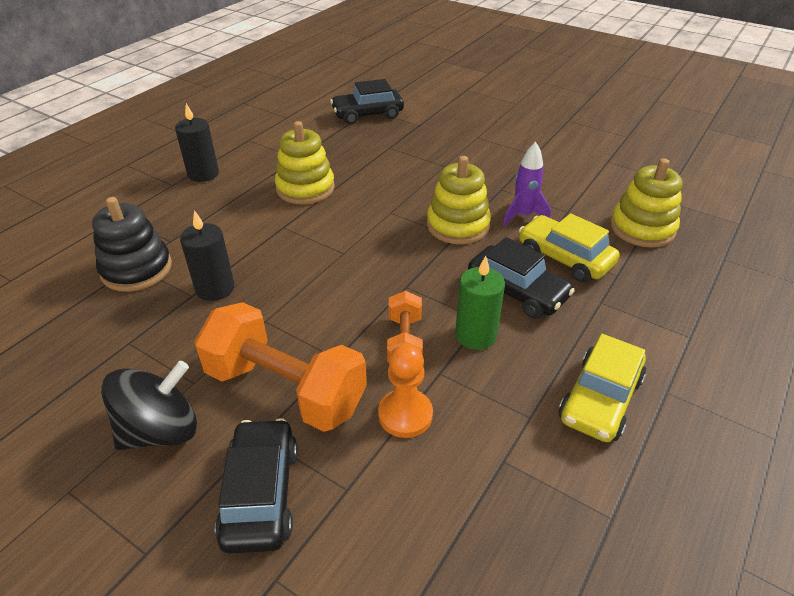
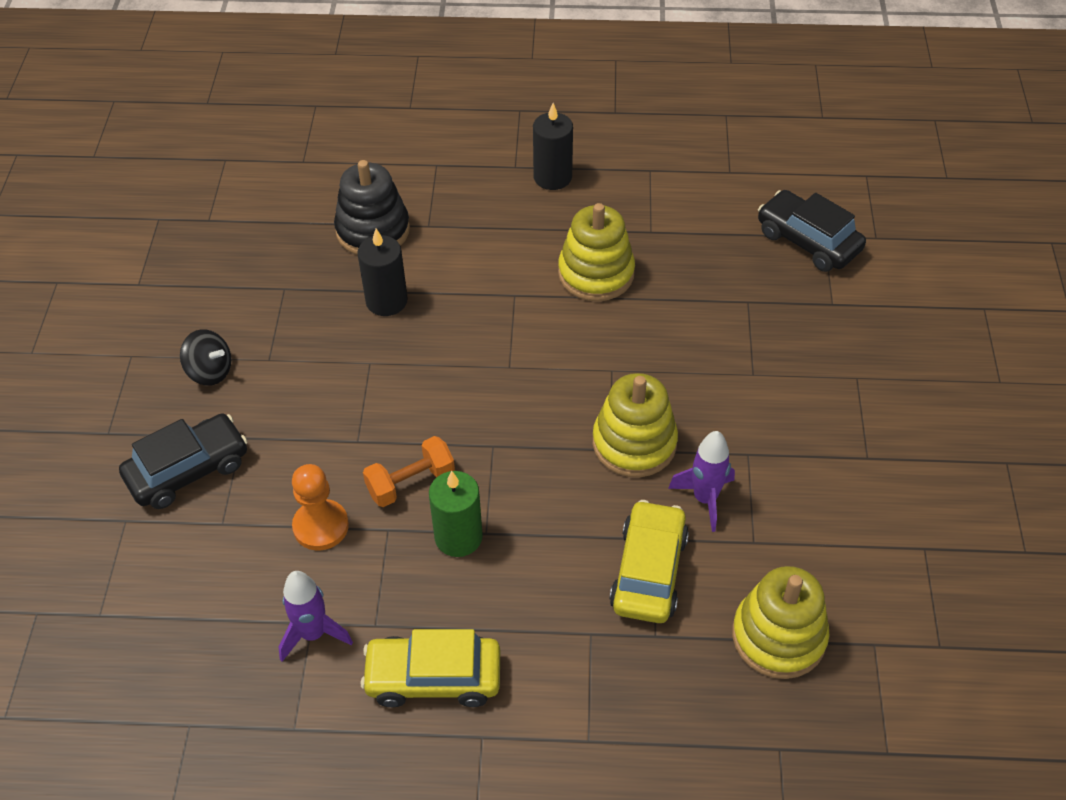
camera: 60 degrees right, 10 degrees up
(161, 430) = (210, 371): black spinning top -> black spinning top, size x0.62
(285, 389) = (298, 425): orange dumbbell -> none
(516, 463) = (313, 634): none -> purple rocket
(517, 291) = (553, 547): black car -> none

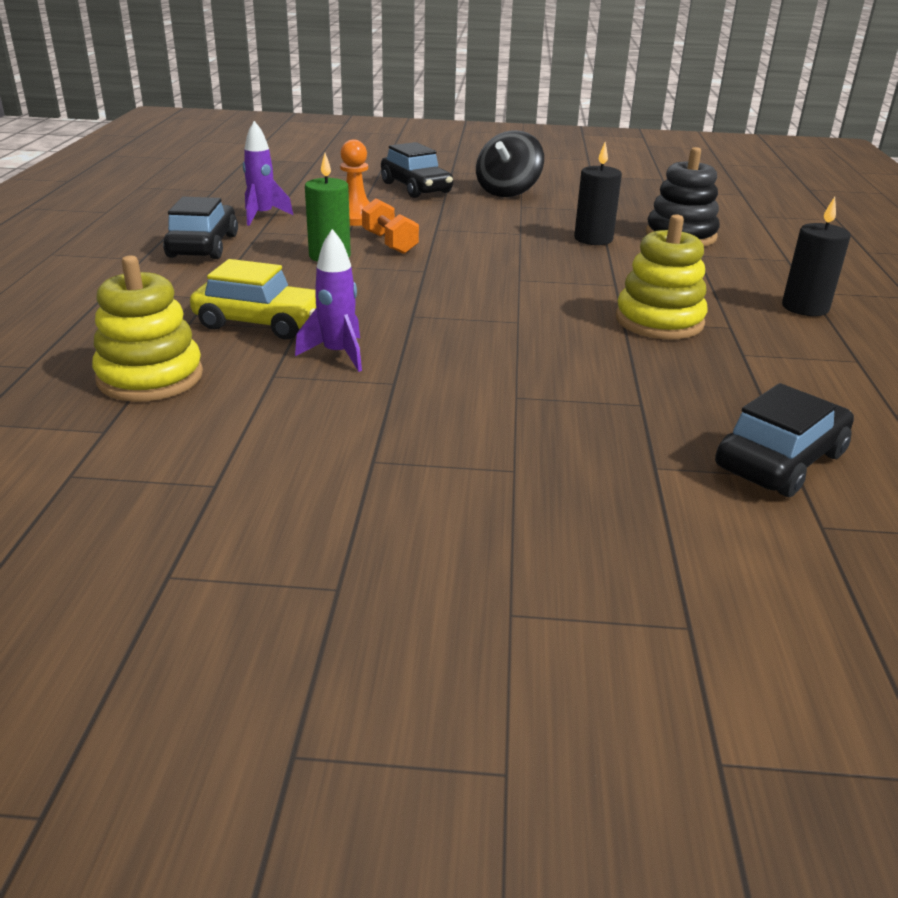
camera: 90 degrees right, 20 degrees down
(210, 371) = (508, 192): black spinning top -> black spinning top, size x1.61
(433, 677) = (203, 246): yellow car -> black car
(634, 443) = (418, 326): yellow stacking toy -> none

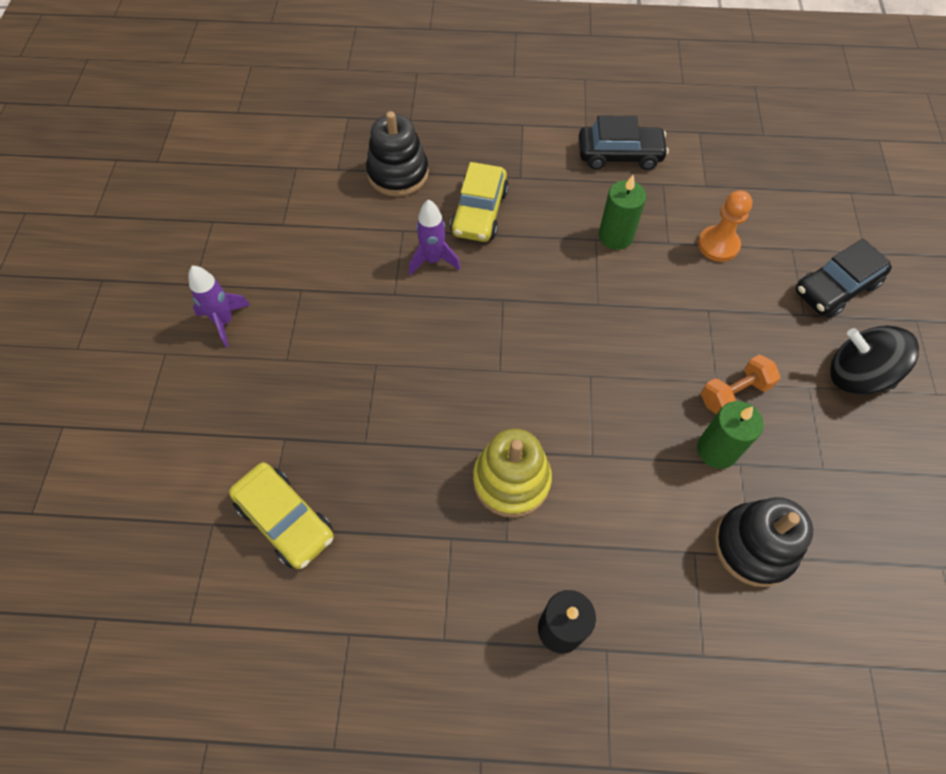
camera: 90 degrees right, 30 degrees up
(150, 377) = (398, 173): yellow stacking toy -> black stacking toy
(262, 216) = (703, 179): purple rocket -> purple rocket (224, 321)
(390, 243) = (658, 275): orange dumbbell -> orange dumbbell (734, 393)
(593, 239) = (717, 450): black candle -> green candle
(780, 461) = (285, 520): black car -> yellow car

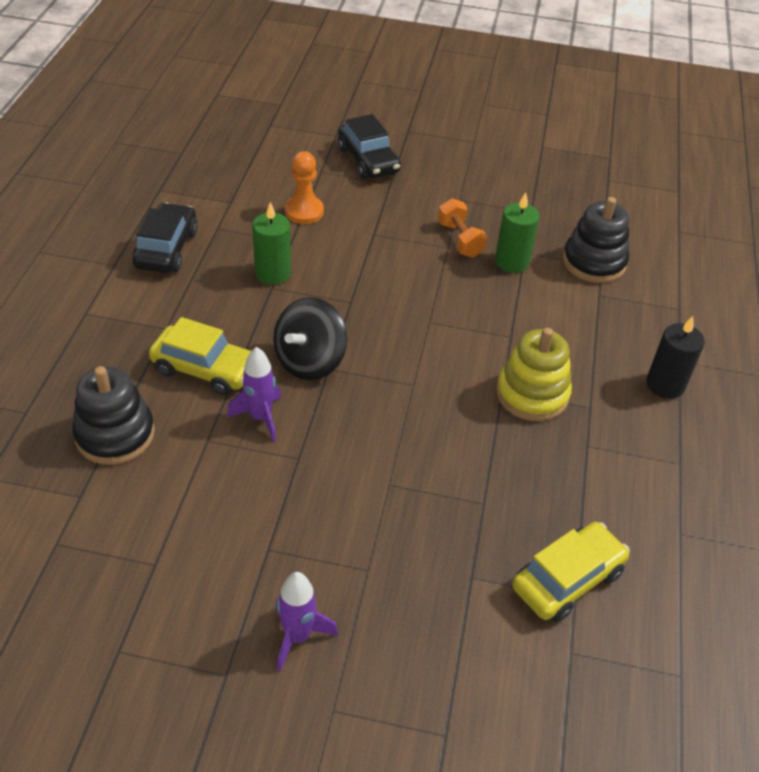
camera: 85 degrees left, 15 degrees down
(857, 375) = (453, 173): black spinning top -> black spinning top (310, 361)

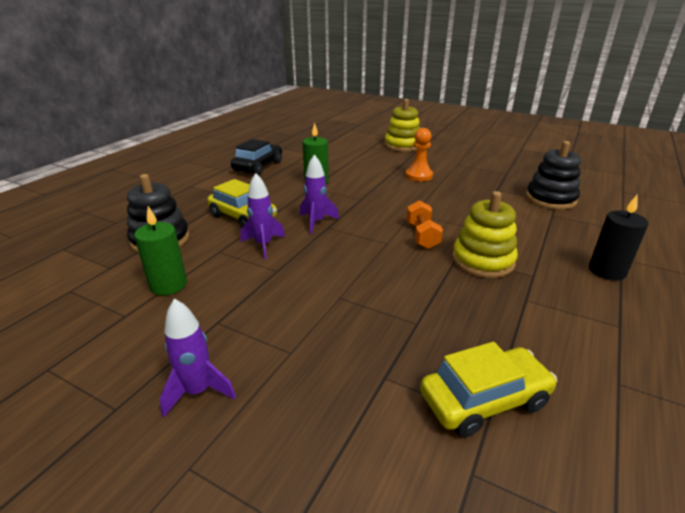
camera: 20 degrees right, 15 degrees down
(304, 211) = (351, 160): orange pawn -> orange pawn (419, 176)
(310, 361) = (316, 222): black spinning top -> purple rocket
(368, 160) = (402, 145): black car -> yellow stacking toy
(460, 240) = (451, 180): orange dumbbell -> orange dumbbell (422, 236)
(511, 262) = (485, 193): green candle -> green candle (168, 285)

